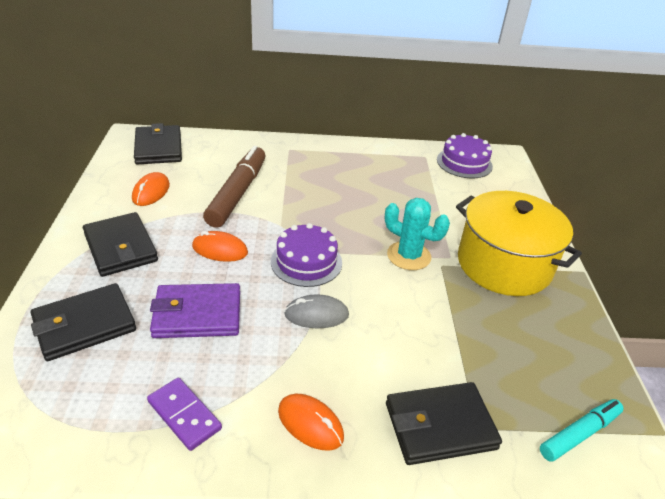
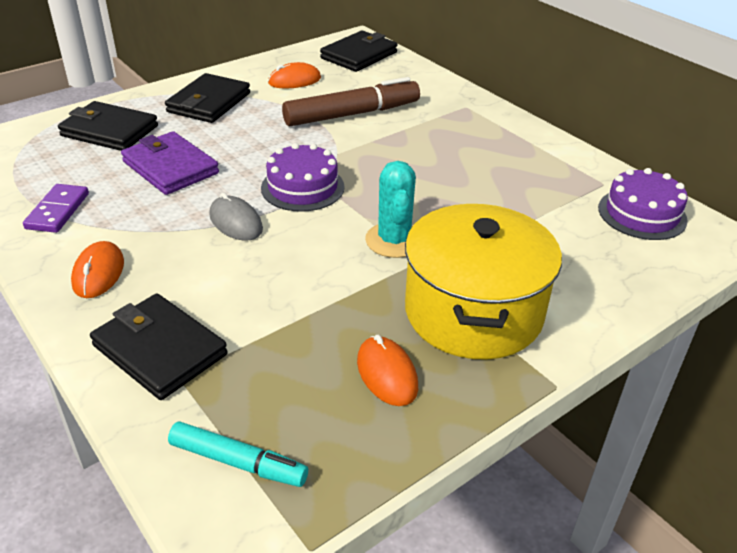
camera: 55 degrees right, 0 degrees up
(220, 250) = (262, 141): orange mouse -> orange mouse (387, 374)

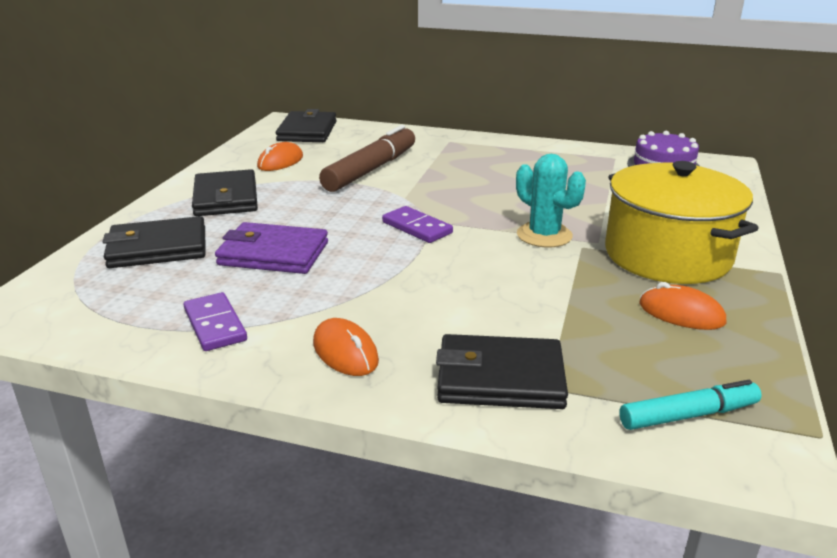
camera: 35 degrees left, 10 degrees down
(236, 222) = (404, 269): grey mouse -> none
(302, 187) = (417, 228): purple cake -> purple domino

